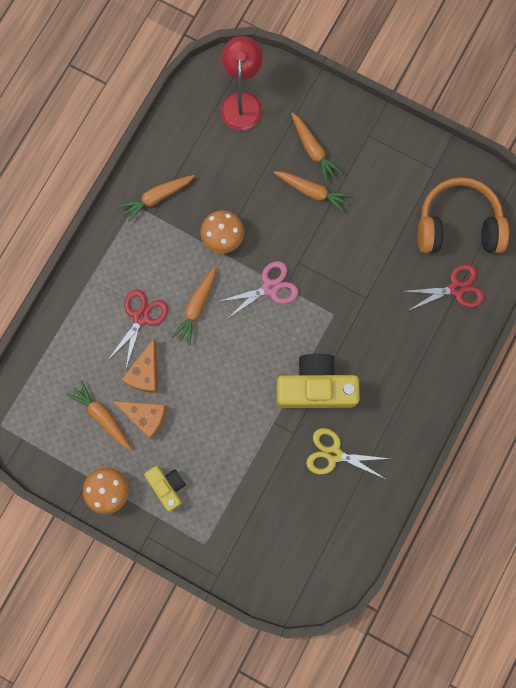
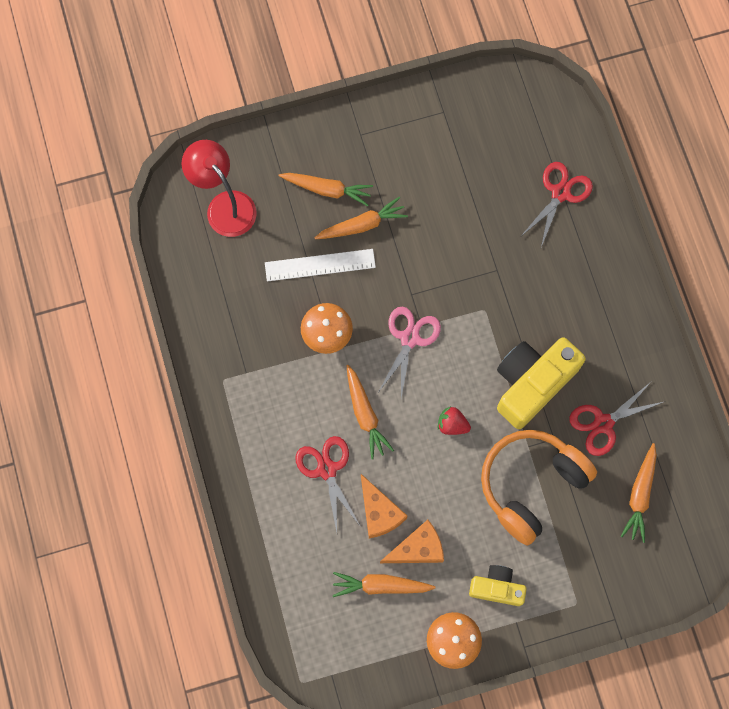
camera: 45 degrees left, 5 degrees down
(157, 197) = (235, 354): orange carrot -> orange carrot (640, 495)
(241, 364) = (452, 424): none -> red strawberry
(261, 192) = (320, 265): none -> white ruler
(334, 454) = (603, 423): yellow scissors -> red scissors
(457, 225) = (509, 140): orange headphones -> orange headphones (531, 485)

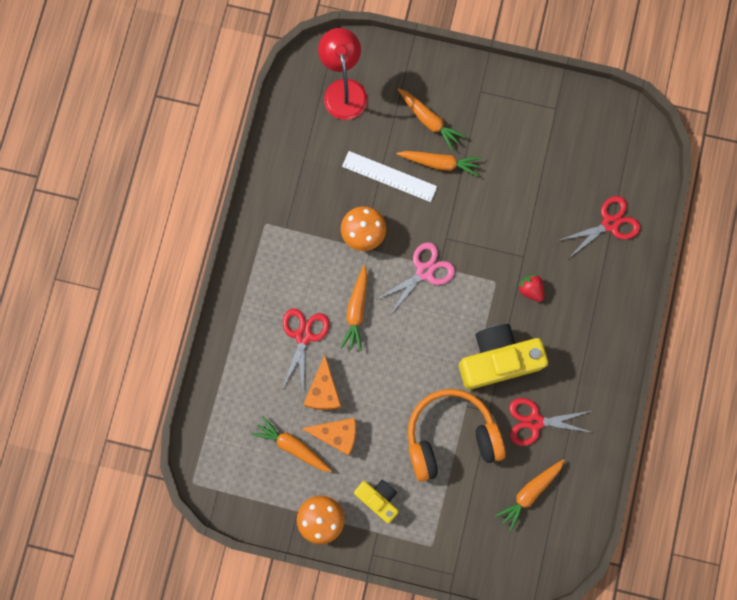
camera: 30 degrees right, 5 degrees up
(452, 424) = (418, 356): red strawberry -> red strawberry (530, 289)

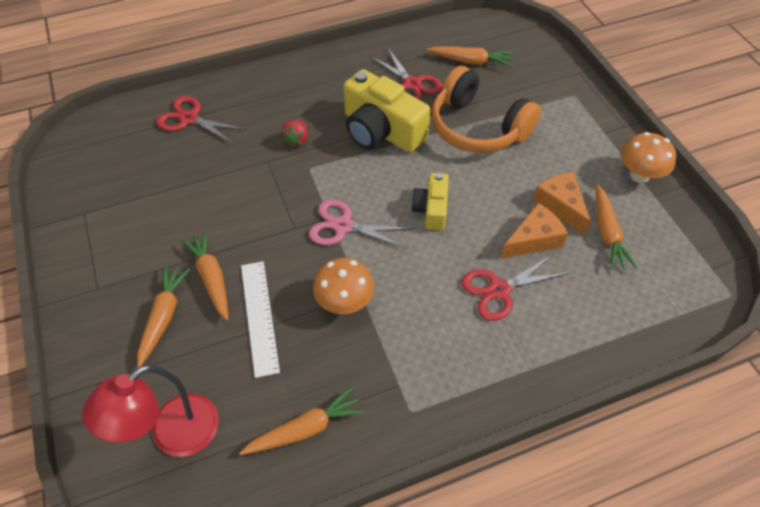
camera: 125 degrees left, 25 degrees down
(356, 310) = (431, 259): orange carrot -> orange carrot (305, 429)
(378, 498) = (578, 146): yellow camera -> yellow camera (431, 209)

